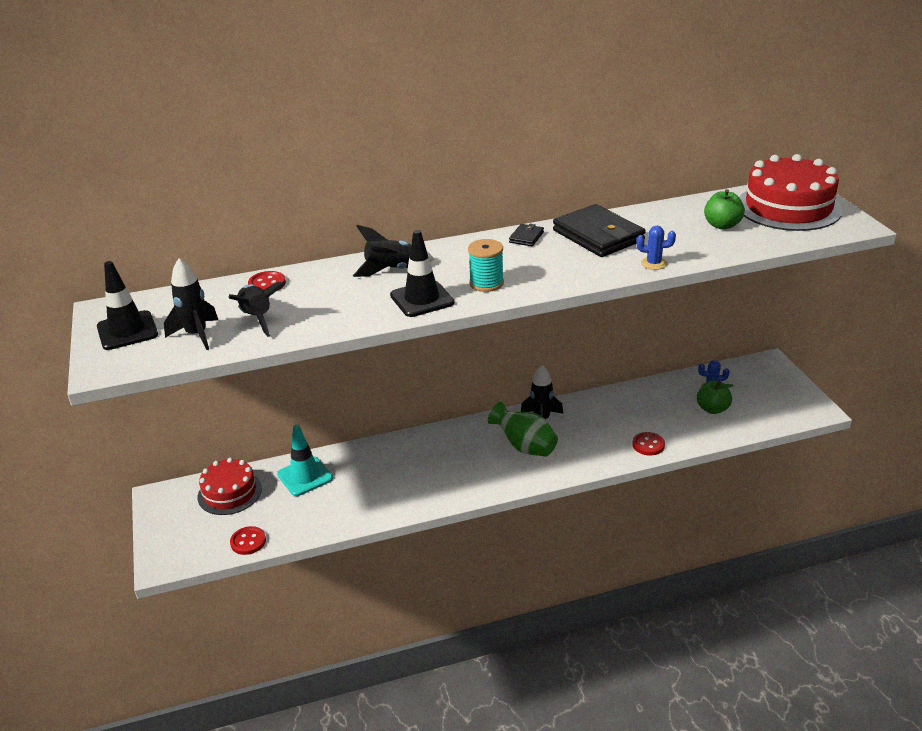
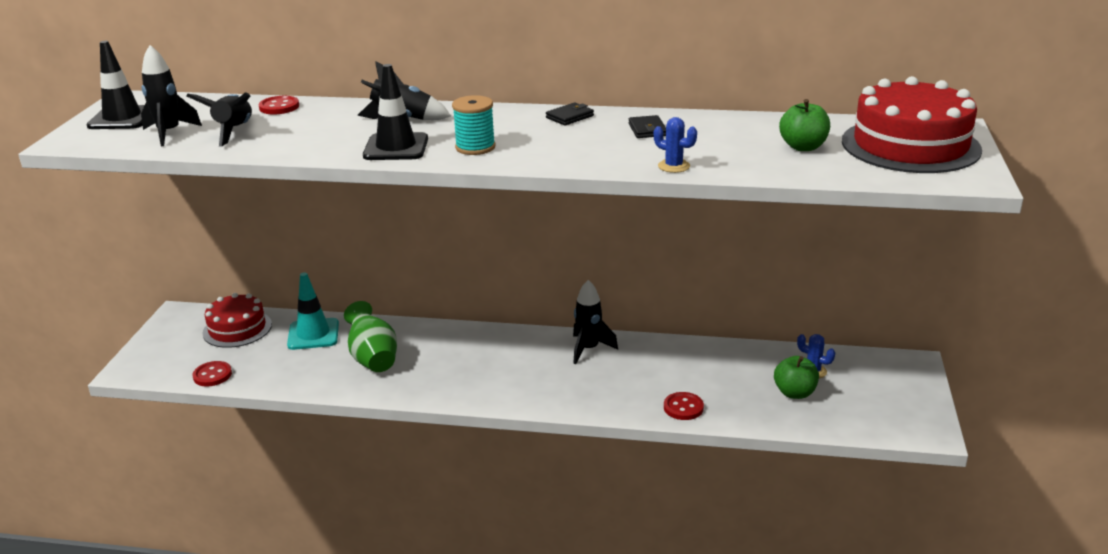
camera: 25 degrees right, 5 degrees down
(525, 447) = (547, 370): green vase -> green vase (373, 358)
(598, 236) = (647, 130): black wallet -> black wallet, size x0.44

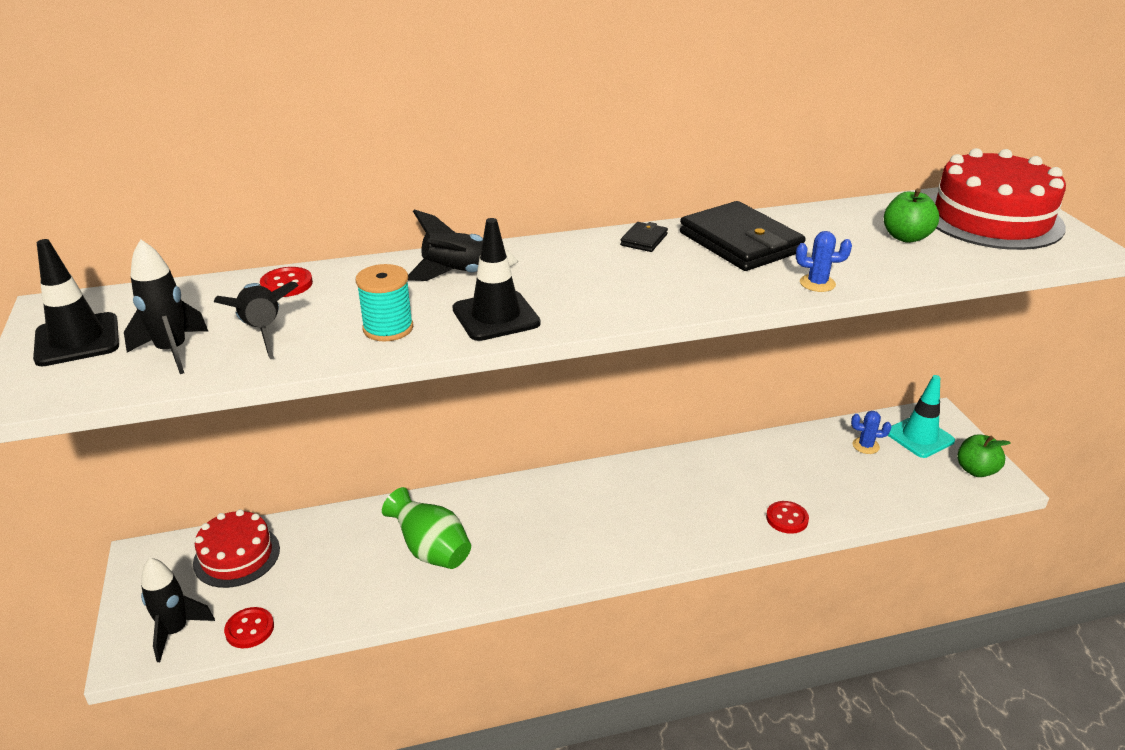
camera: 25 degrees left, 5 degrees up
(313, 334) = (338, 538): turquoise traffic cone -> turquoise traffic cone (919, 437)
(475, 147) = (587, 298): turquoise spool -> turquoise spool (388, 328)
(588, 349) = (649, 476): black rocket -> black rocket (175, 631)
(647, 130) = (740, 242): black wallet -> black wallet, size x2.27
(794, 393) = (868, 473): green apple -> green apple (976, 470)

